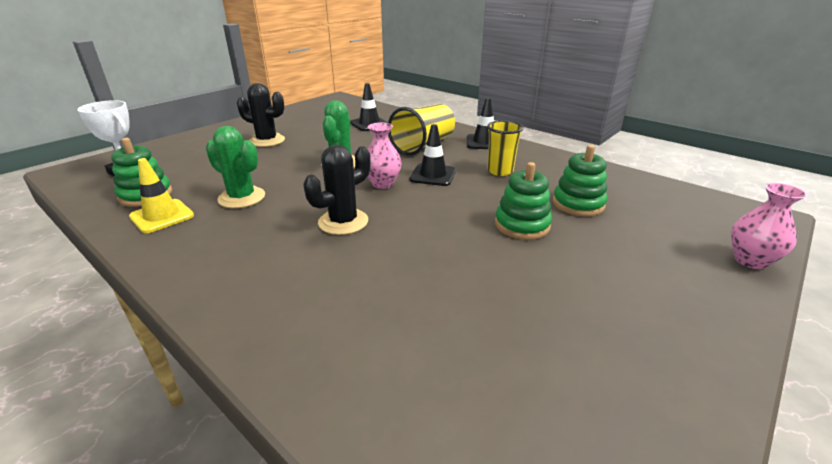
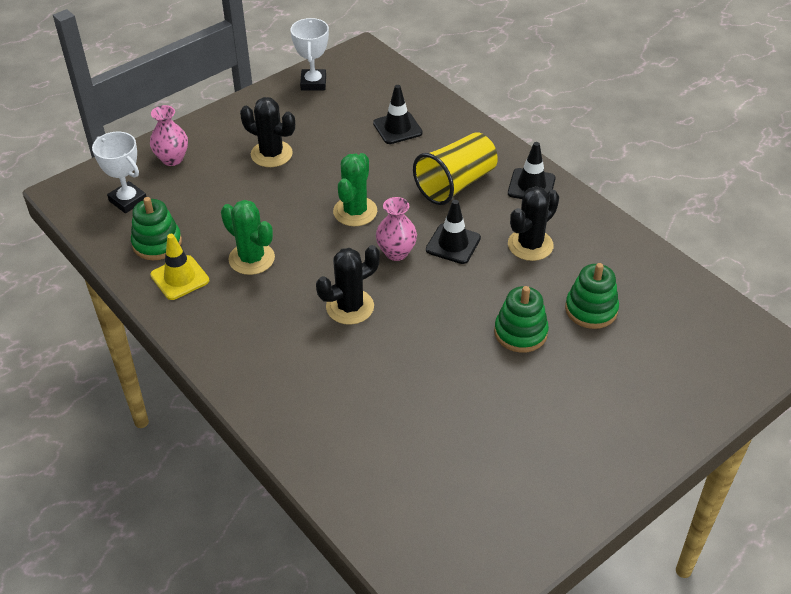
camera: 10 degrees right, 15 degrees up
(302, 110) = (313, 83): none -> white trophy
(500, 171) = (530, 245): yellow cup -> black cactus
(750, 260) = (711, 403): pink vase -> pink vase (172, 159)

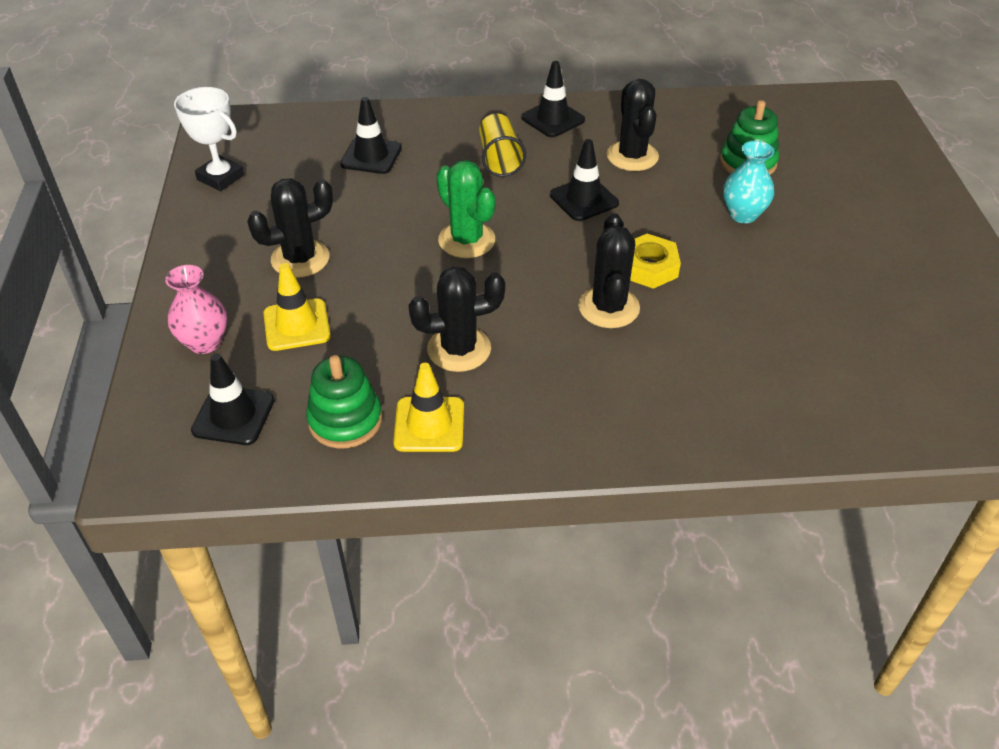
camera: 55 degrees left, 0 degrees up
(128, 200) = (233, 415): white trophy -> black traffic cone
(215, 184) = (296, 325): none -> yellow traffic cone
(251, 258) = (459, 349): green cactus -> black cactus
(396, 252) = (558, 240): pink vase -> none
(410, 308) = (649, 267): none -> yellow nut
(456, 184) = (500, 159): yellow cup -> yellow cup, size x0.66
(520, 332) = (743, 214): green stacking toy -> turquoise vase

